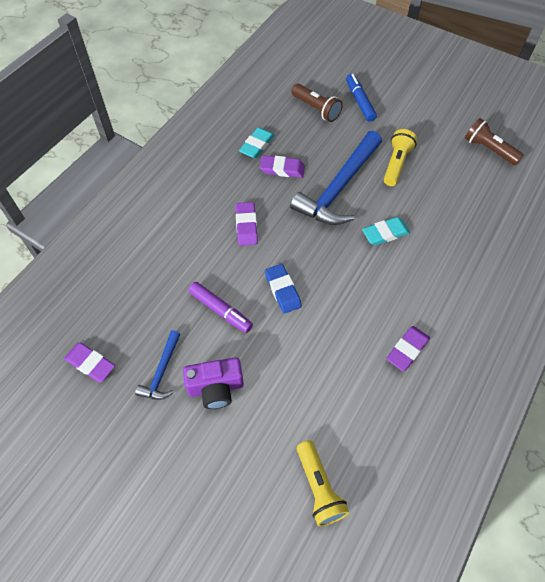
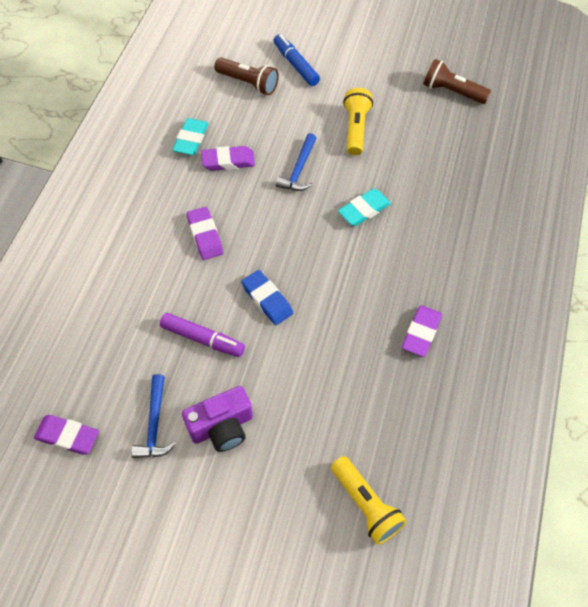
camera: 15 degrees left, 0 degrees up
(339, 188) = (299, 170): blue hammer -> blue hammer, size x0.49

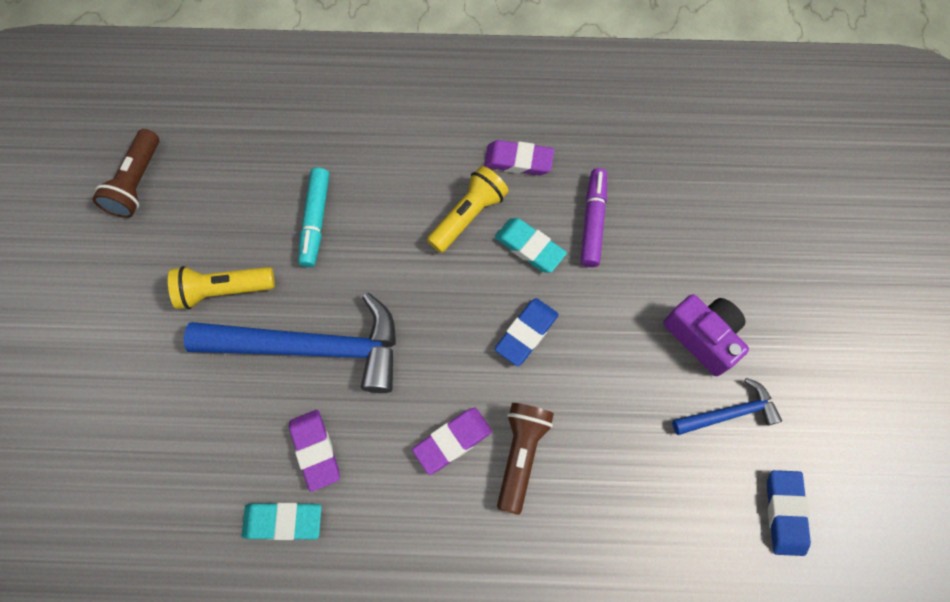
camera: 105 degrees left, 10 degrees up
(67, 436) = (784, 512): purple eraser -> blue eraser
(202, 338) = (603, 394): purple marker -> purple marker (592, 222)
(248, 83) = (151, 467): brown flashlight -> brown flashlight (521, 454)
(296, 65) = (103, 404): blue marker -> none
(299, 170) = (312, 347): blue hammer -> blue hammer, size x2.03
(364, 210) = (362, 251): turquoise eraser -> turquoise eraser (529, 247)
(366, 505) = (725, 178): yellow flashlight -> yellow flashlight (468, 216)
(397, 186) = (316, 220): none -> turquoise marker

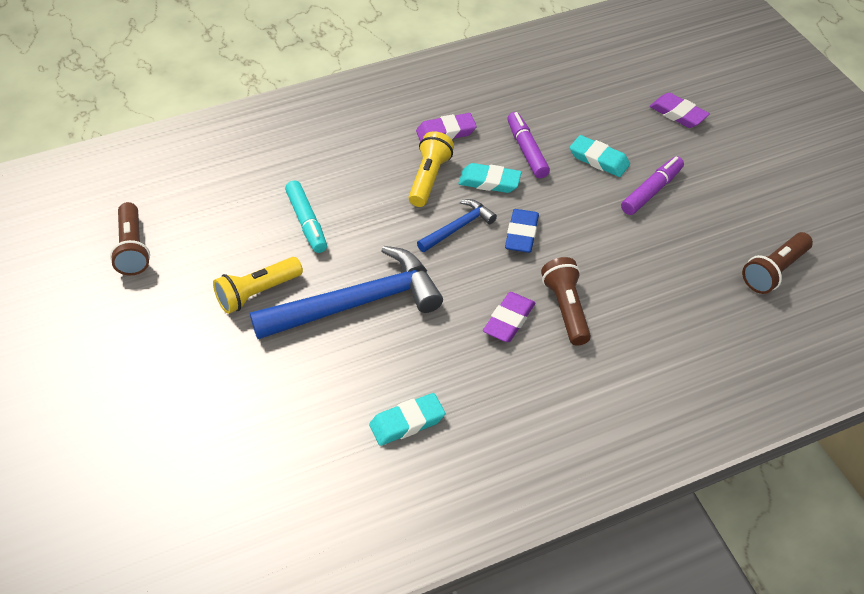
camera: 25 degrees left, 20 degrees down
(315, 450) = (403, 367): purple eraser -> purple eraser (678, 114)
(666, 267) = (599, 160): none -> turquoise eraser
(702, 337) = (651, 191): purple camera -> purple marker
(729, 413) = (699, 228): blue hammer -> blue hammer (458, 227)
(784, 512) = (774, 271): blue eraser -> brown flashlight

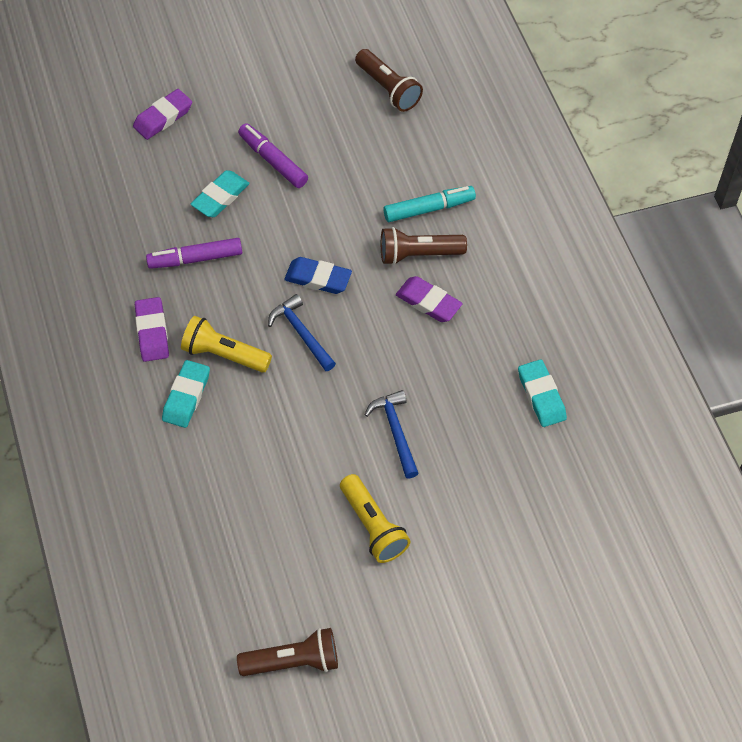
camera: 85 degrees left, 10 degrees up
(306, 222) = (274, 477): turquoise marker -> turquoise marker (428, 209)
(357, 303) = (395, 431): blue hammer -> blue hammer, size x0.49
(489, 182) = (238, 298): turquoise eraser -> turquoise eraser (186, 396)

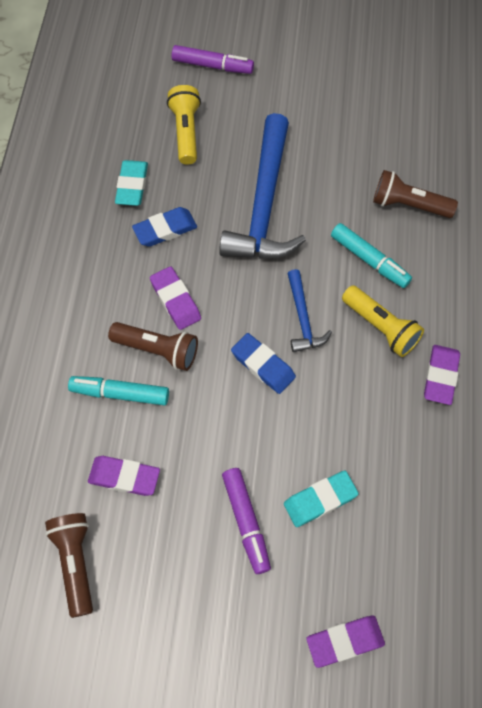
camera: 155 degrees left, 5 degrees up
(186, 396) = (429, 303): turquoise eraser -> none
(196, 259) = (372, 437): purple marker -> purple marker (212, 65)
(262, 416) = (369, 260): none -> turquoise marker
(293, 661) = (416, 85): brown flashlight -> brown flashlight (408, 205)
(373, 526) = (317, 145): yellow flashlight -> yellow flashlight (186, 132)
(386, 153) = (124, 477): none -> purple eraser
(395, 431) = (264, 204): blue hammer -> blue hammer, size x2.03
(479, 364) = (165, 230): none -> blue eraser

